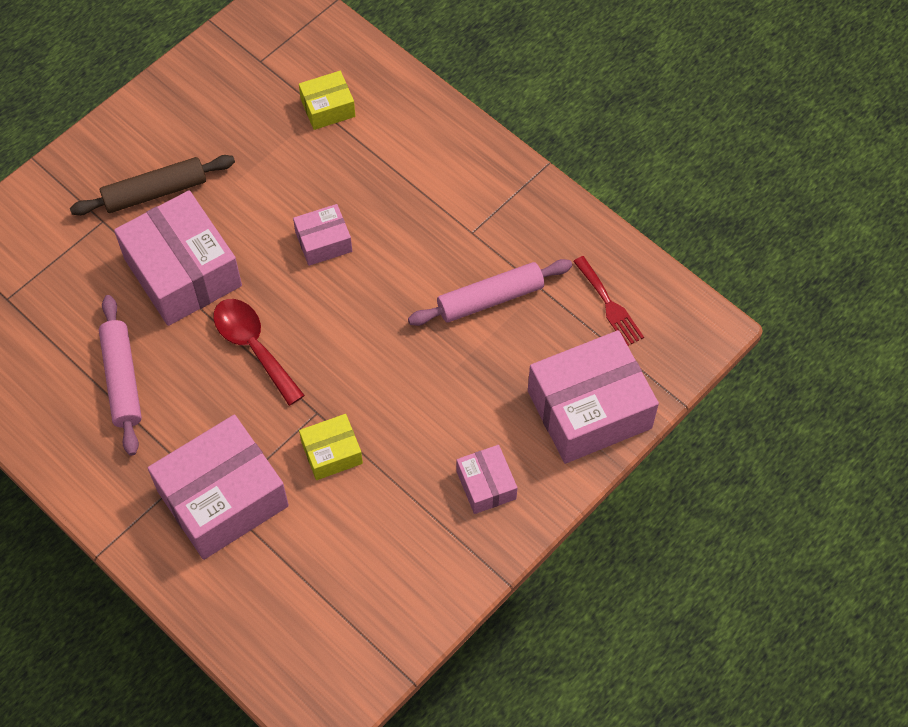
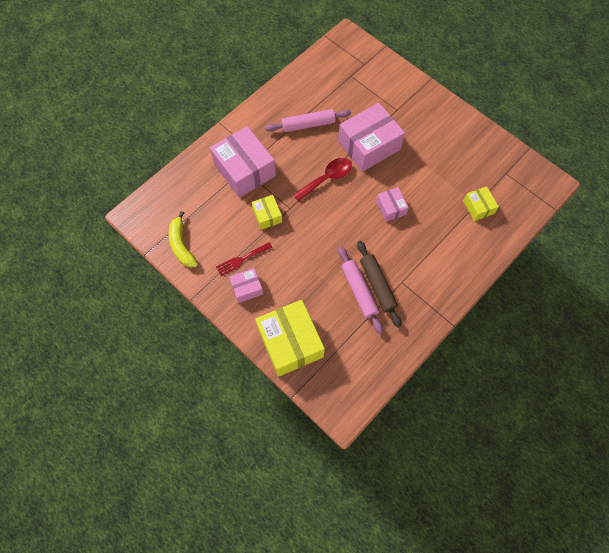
camera: 90 degrees right, 5 degrees up
(155, 192) = (415, 130): brown rolling pin -> brown rolling pin (377, 285)
(394, 611) = (182, 245): none -> yellow banana
(589, 409) = (290, 342): pink box -> yellow box
(609, 305) = (357, 356): red fork -> red fork (241, 259)

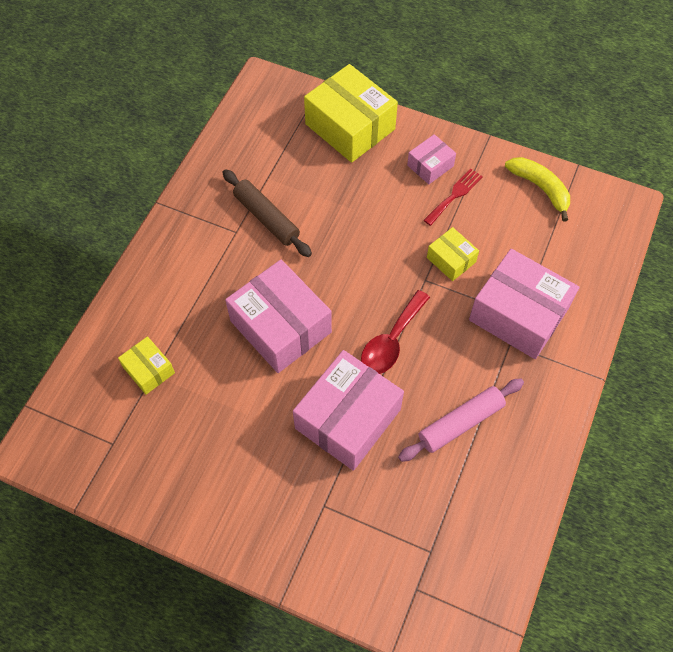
camera: 160 degrees right, 5 degrees down
(359, 291) = (288, 204): pink rolling pin -> none
(390, 208) = (281, 326): pink box -> pink box, size x1.99

